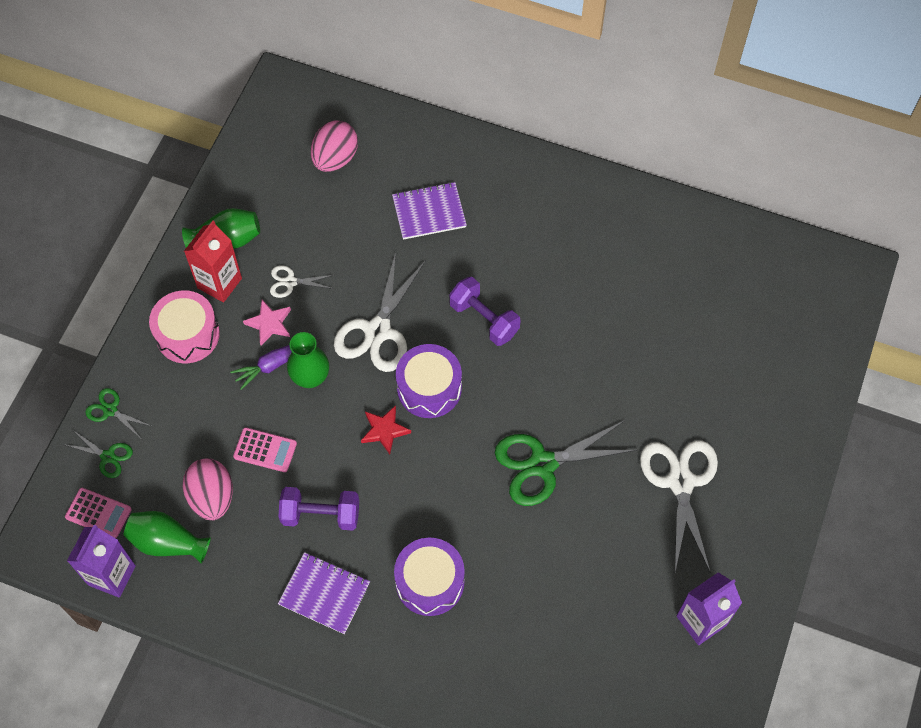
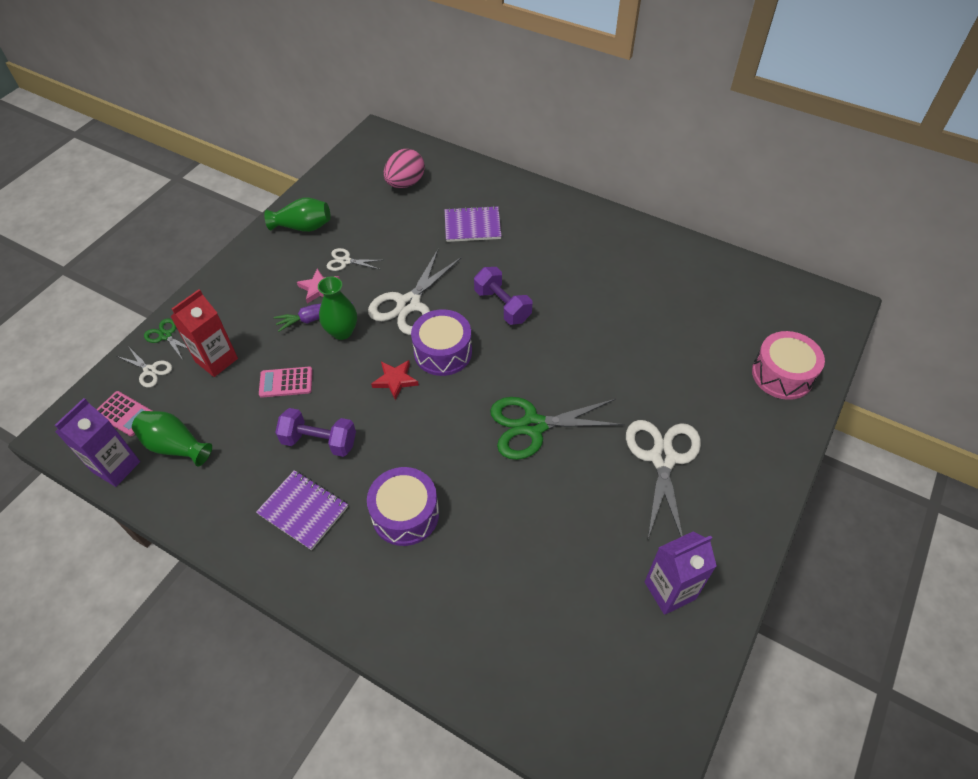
camera: 10 degrees right, 10 degrees down
(108, 456) = (150, 370): green scissors -> white scissors
(187, 334) = (249, 288): pink drum -> pink drum (782, 375)
(212, 497) = (227, 414): pink egg -> none
(219, 283) = (287, 255): red carton -> red carton (216, 360)
(265, 450) = (286, 382): pink calculator -> pink calculator turned 150 degrees clockwise

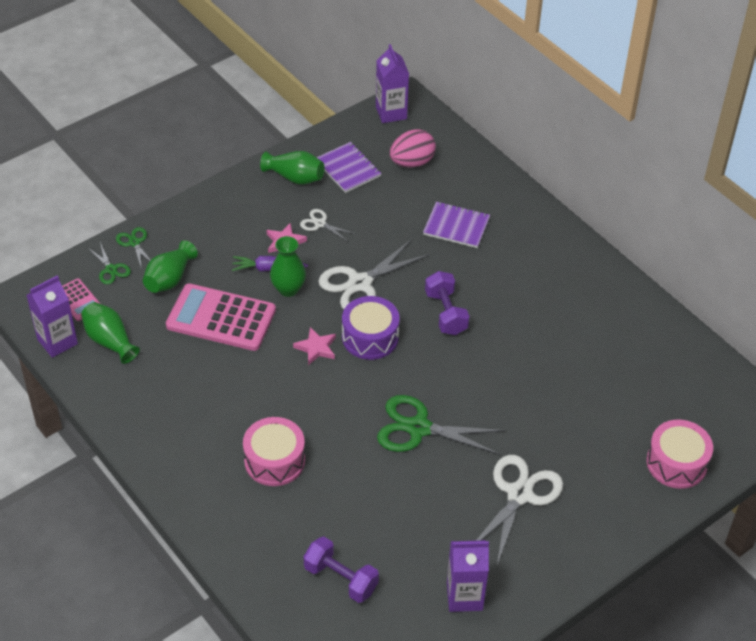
camera: 20 degrees right, 5 degrees down
(150, 370) = (111, 269): white scissors -> green scissors
(216, 360) = (169, 279): red carton -> green vase
(286, 382) = (221, 318): pink calculator -> pink calculator, size x2.02
(303, 510) = (193, 428): purple notebook -> purple notebook (348, 169)
(319, 441) = (229, 378): purple dumbbell -> purple dumbbell (341, 579)
(367, 147) = (391, 113): none -> purple carton
(395, 380) = (316, 348): red star -> pink star
(405, 514) = (274, 460): purple drum -> pink drum

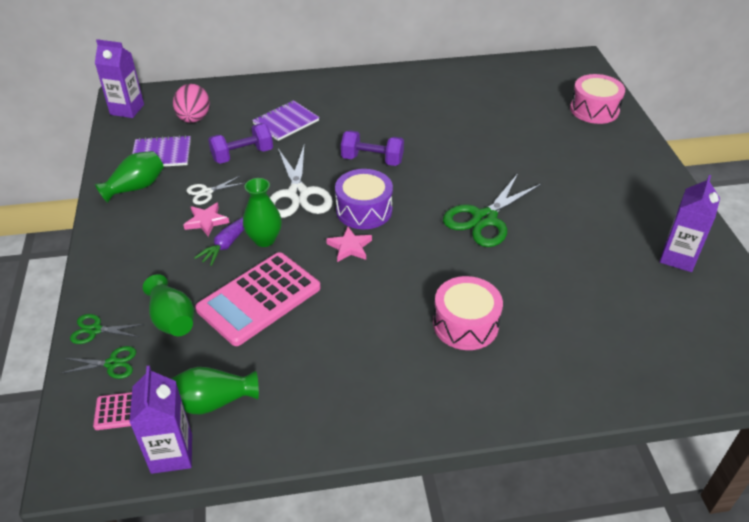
camera: 60 degrees left, 5 degrees down
(341, 579) = (629, 328): purple dumbbell -> purple dumbbell (242, 155)
(519, 494) = (585, 190): white scissors -> none

